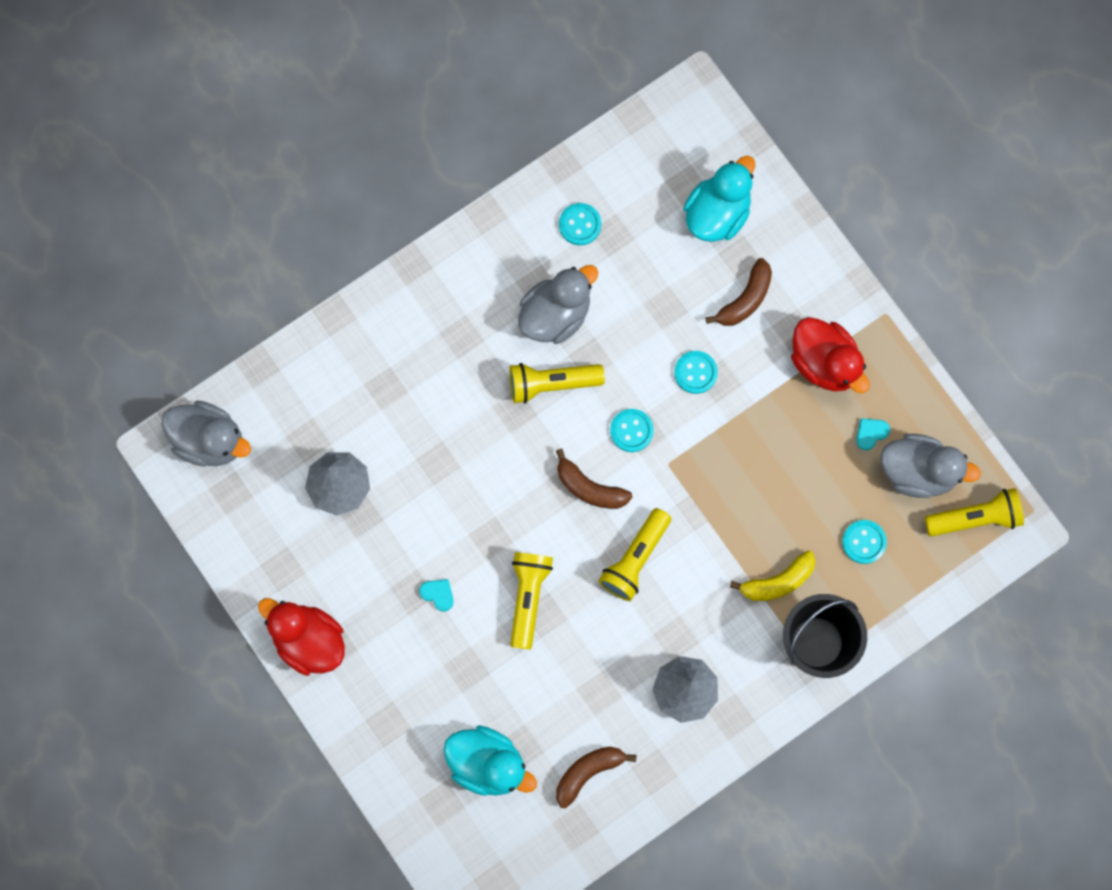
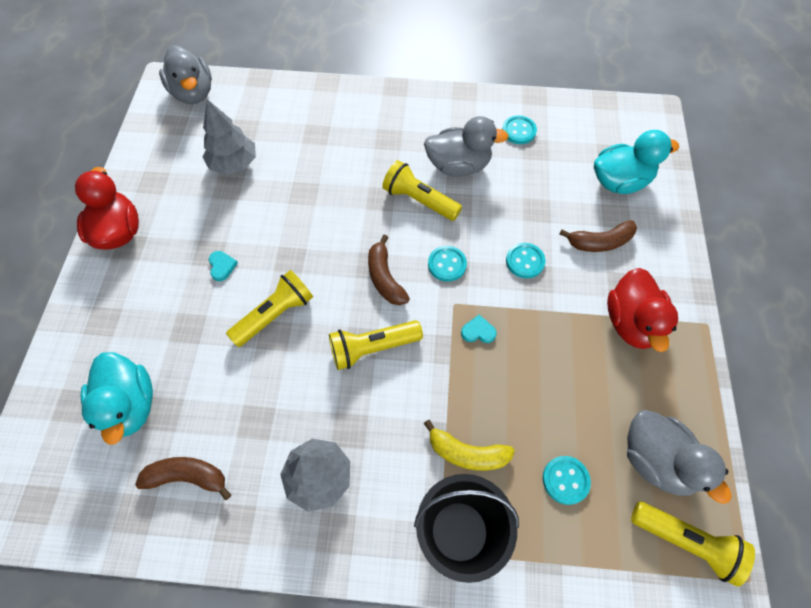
camera: 40 degrees right, 15 degrees down
(871, 433) = (634, 399): turquoise heart -> turquoise heart (478, 331)

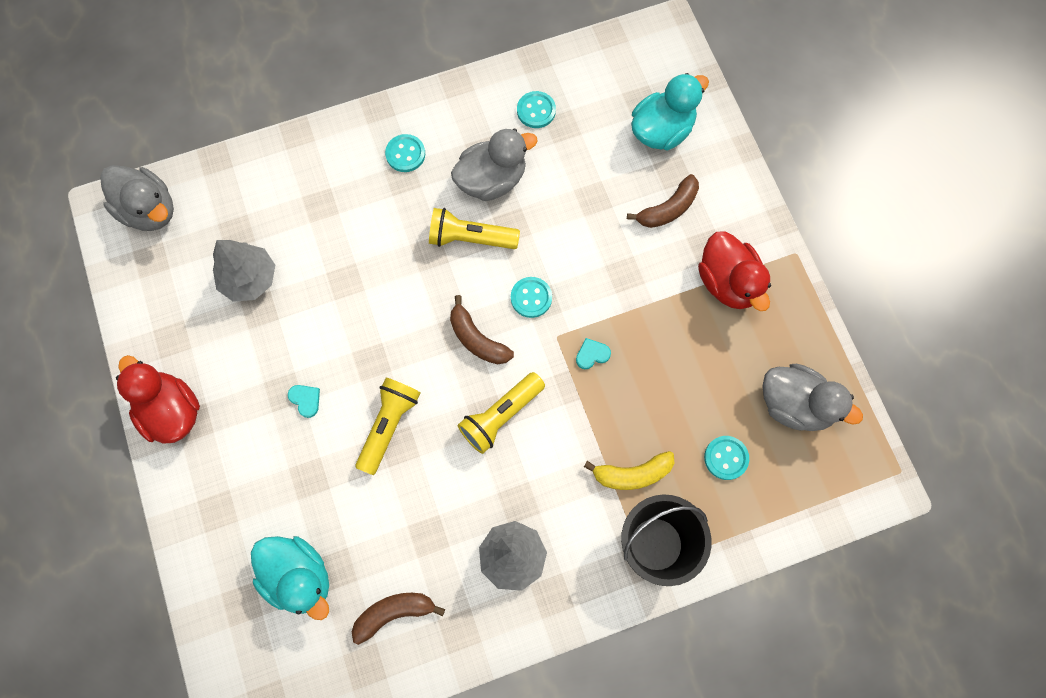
camera: 25 degrees left, 10 degrees up
(525, 261) = (605, 261): turquoise button -> turquoise button (405, 154)
(686, 541) = (841, 463): yellow flashlight -> none

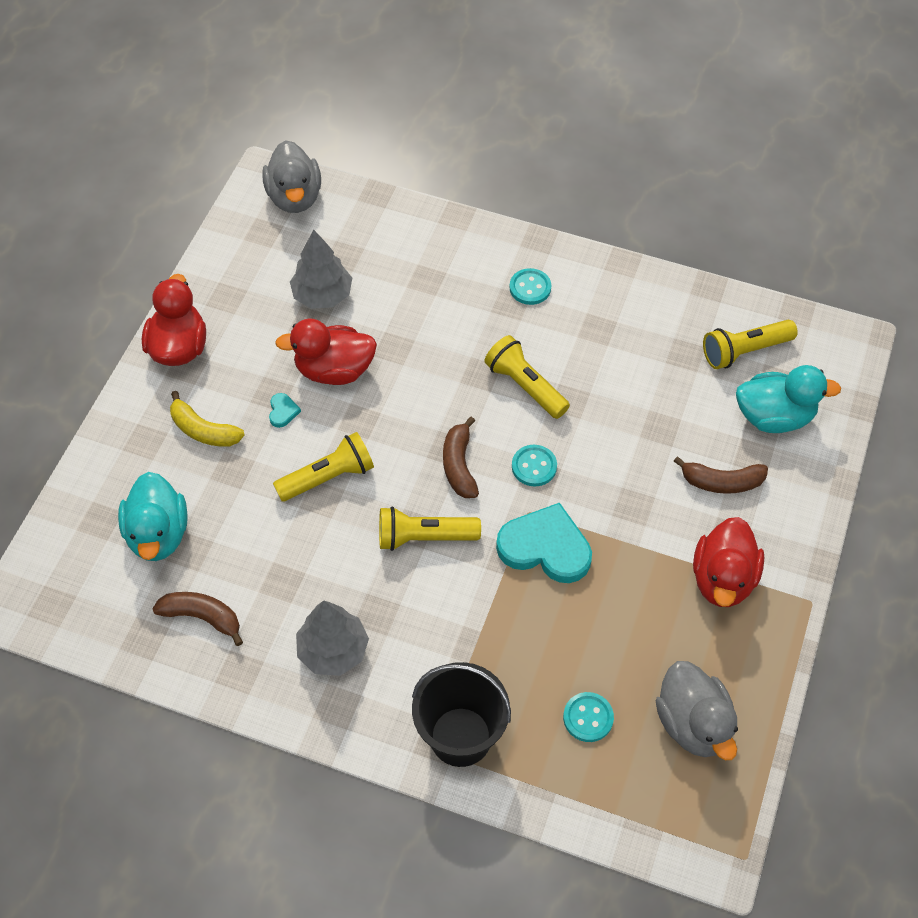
camera: 40 degrees right, 15 degrees down
(315, 335) = (334, 370): none -> red duck
(492, 180) = (585, 355): grey duck -> none
(536, 110) = (673, 327): turquoise button -> none
(592, 354) = (545, 547): turquoise heart -> turquoise heart, size x2.42
(600, 93) = (744, 351): none -> yellow flashlight
(632, 474) = (493, 666): yellow banana -> yellow banana (203, 430)

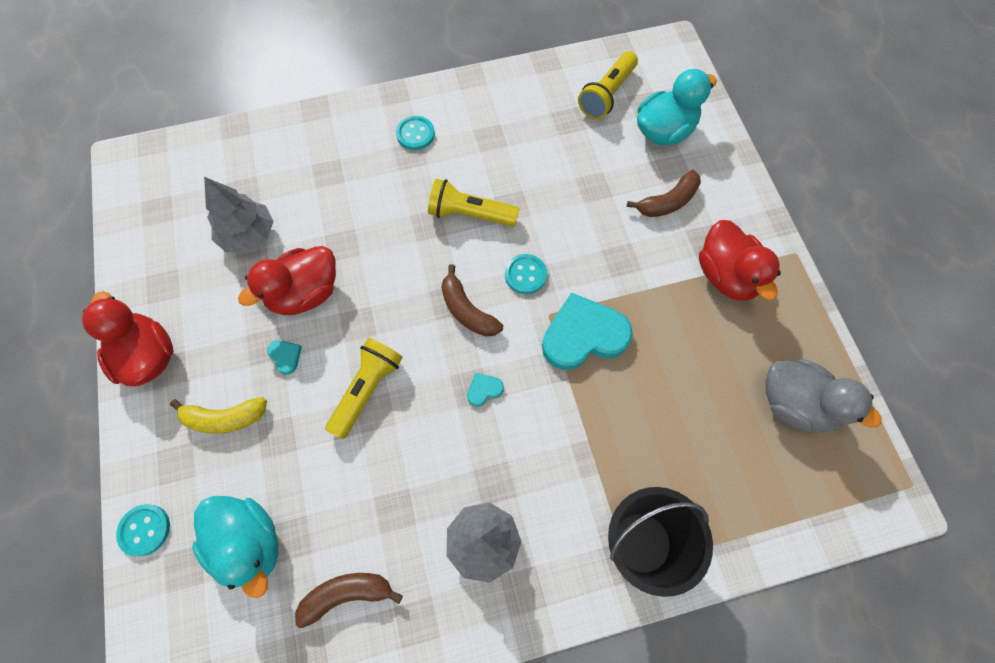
camera: 35 degrees left, 10 degrees up
(295, 197) = (164, 165): grey duck -> none
(424, 537) = (484, 390): yellow flashlight -> turquoise heart
(588, 718) = (721, 454): turquoise button -> turquoise button (145, 530)

